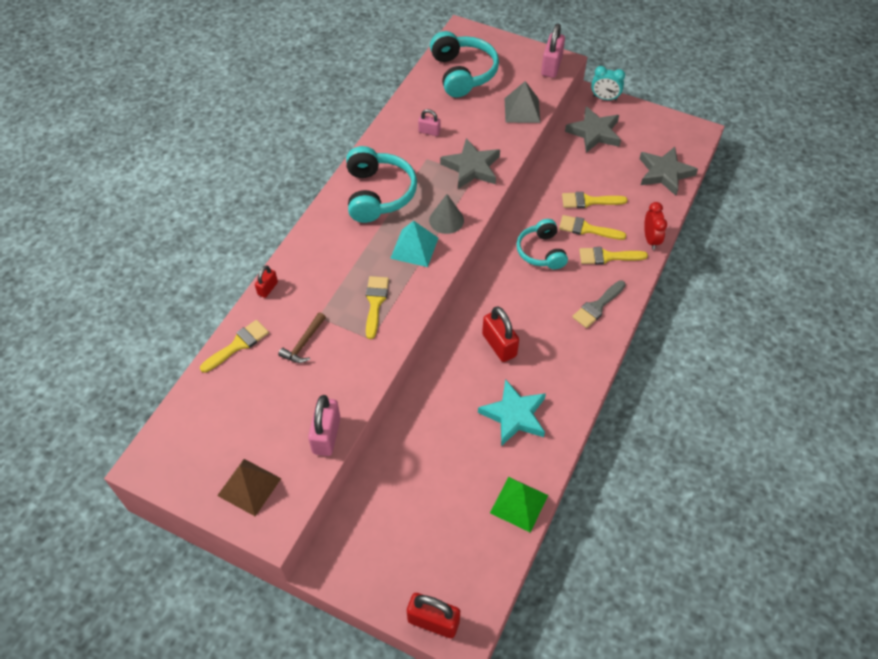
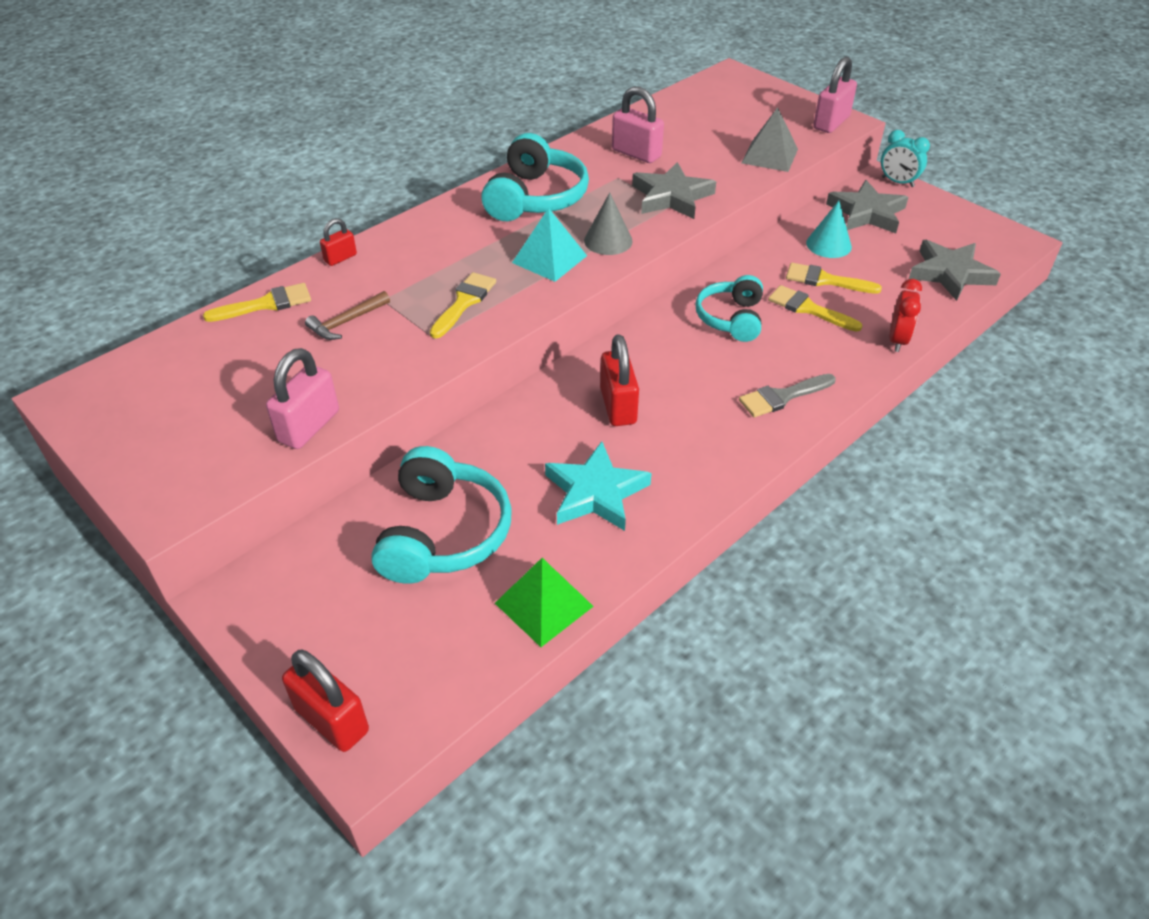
camera: 20 degrees right, 10 degrees down
(249, 487) = (172, 455): brown pyramid -> none
(429, 131) = (636, 153): pink padlock -> pink padlock, size x1.76
(462, 73) = (710, 109): turquoise headphones -> turquoise headphones (442, 533)
(580, 169) = (828, 244): none -> turquoise cone
(607, 256) = (824, 345): yellow brush -> none

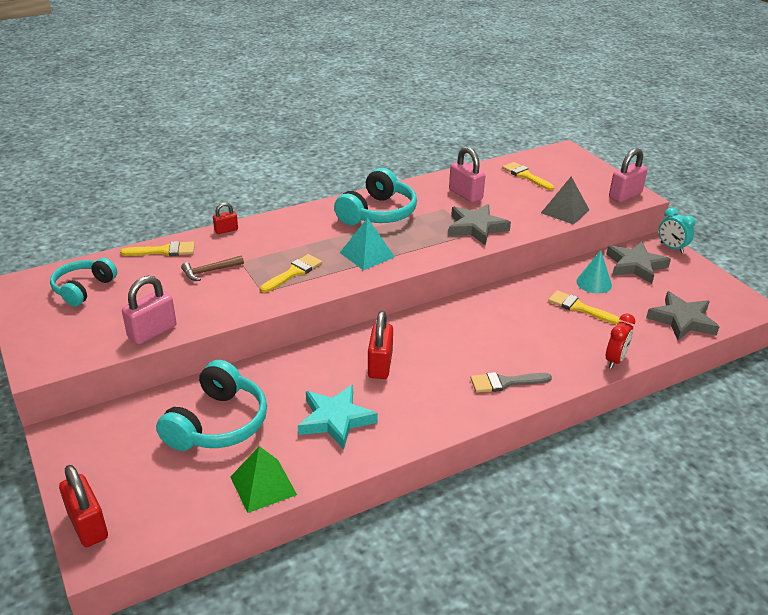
camera: 15 degrees right, 10 degrees down
(608, 240) = (415, 249): grey cone -> none
(731, 319) = (493, 321): turquoise headphones -> turquoise headphones (83, 289)
(808, 309) = (555, 325): yellow brush -> yellow brush (525, 176)

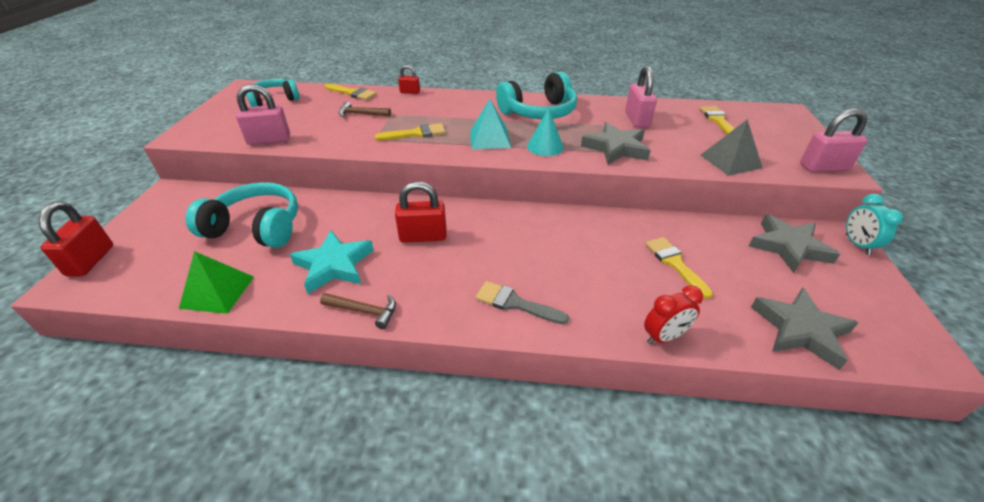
camera: 35 degrees right, 5 degrees up
(217, 423) = (256, 228): turquoise headphones -> turquoise headphones turned 135 degrees counterclockwise
(380, 365) = (423, 236): red padlock -> red padlock turned 45 degrees clockwise
(405, 439) = (364, 311): none -> brown hammer
(594, 283) = (717, 246): turquoise cone -> turquoise cone (545, 147)

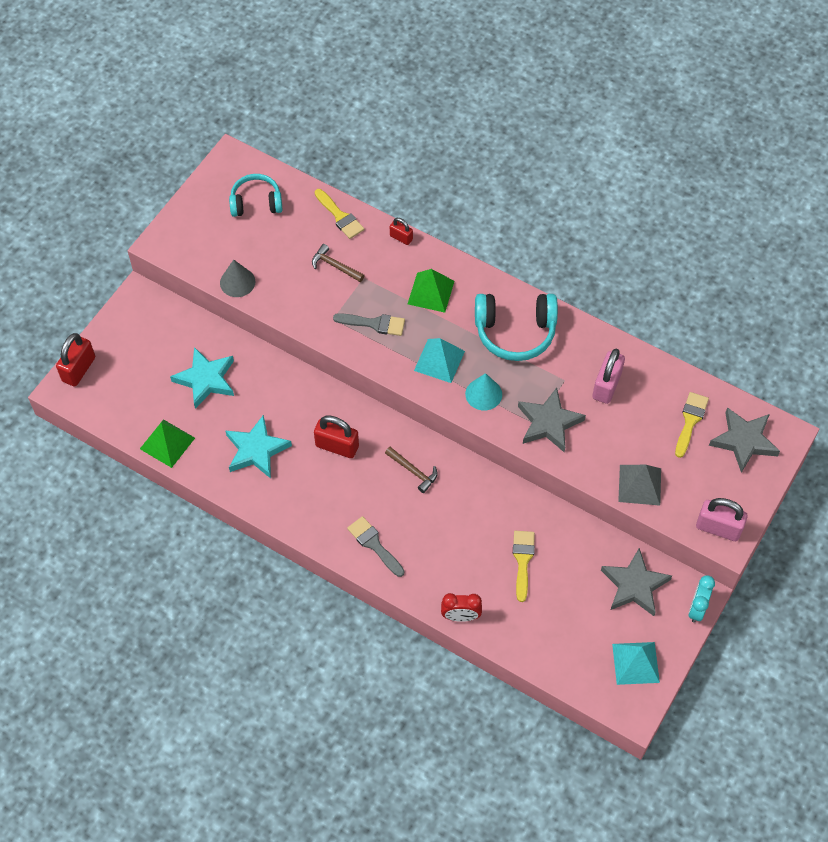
camera: 25 degrees right, 20 degrees up
(256, 228) = (206, 379): turquoise headphones -> turquoise star
(269, 140) = (237, 282): pink padlock -> grey cone
(364, 311) = (265, 505): brown hammer -> brown hammer (413, 471)
(416, 133) = (374, 324): yellow brush -> grey brush
(453, 109) = (430, 292): none -> green pyramid
(800, 330) = (563, 654): grey star -> grey star (744, 441)
(872, 309) = (635, 663): none -> turquoise pyramid

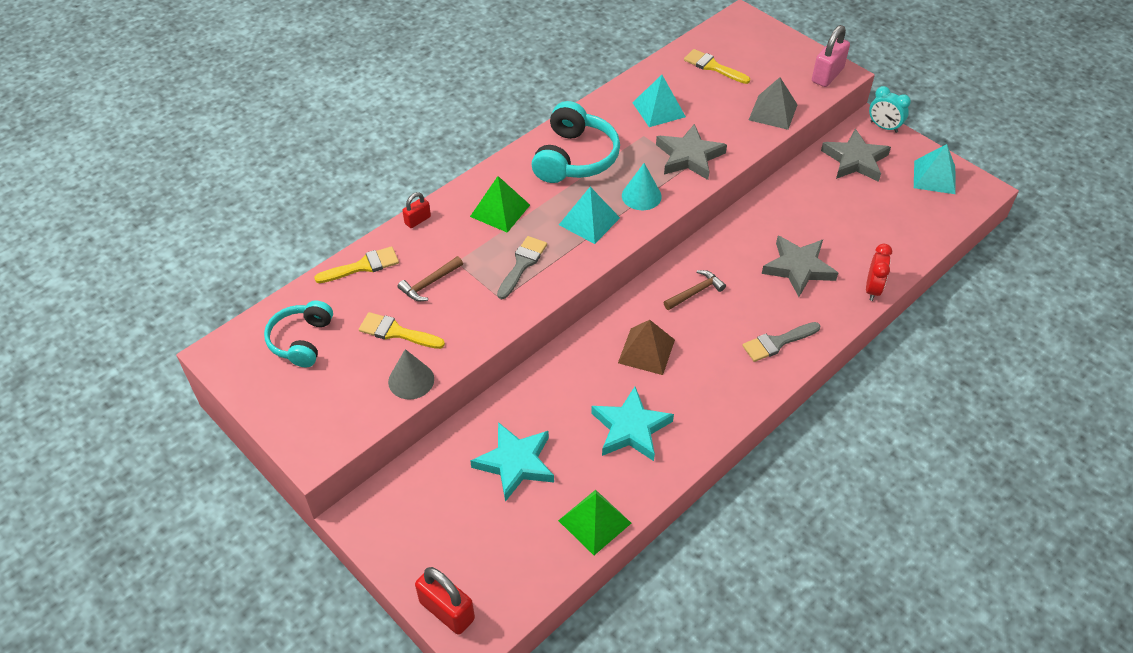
camera: 75 degrees left, 10 degrees down
(337, 446) = (646, 351): red padlock -> brown pyramid
(523, 560) = (816, 230): yellow brush -> yellow brush (396, 332)
(606, 386) = (659, 109): pink padlock -> turquoise pyramid
(744, 441) = (742, 41): grey star -> grey star (798, 268)

